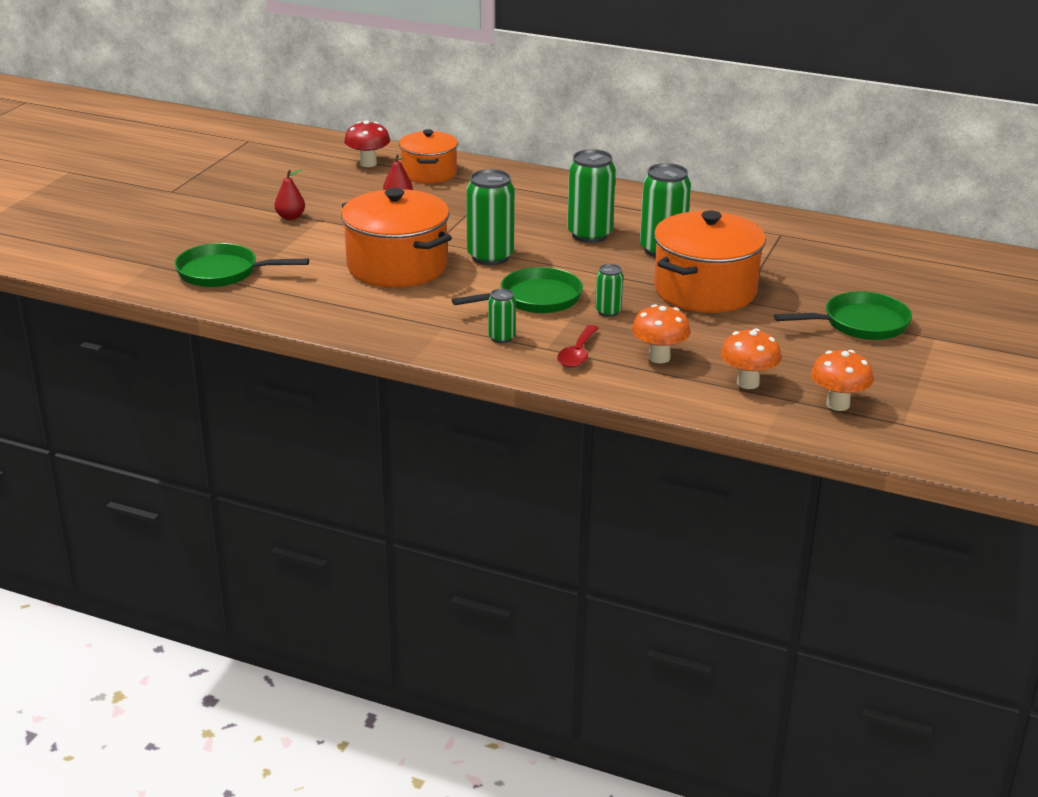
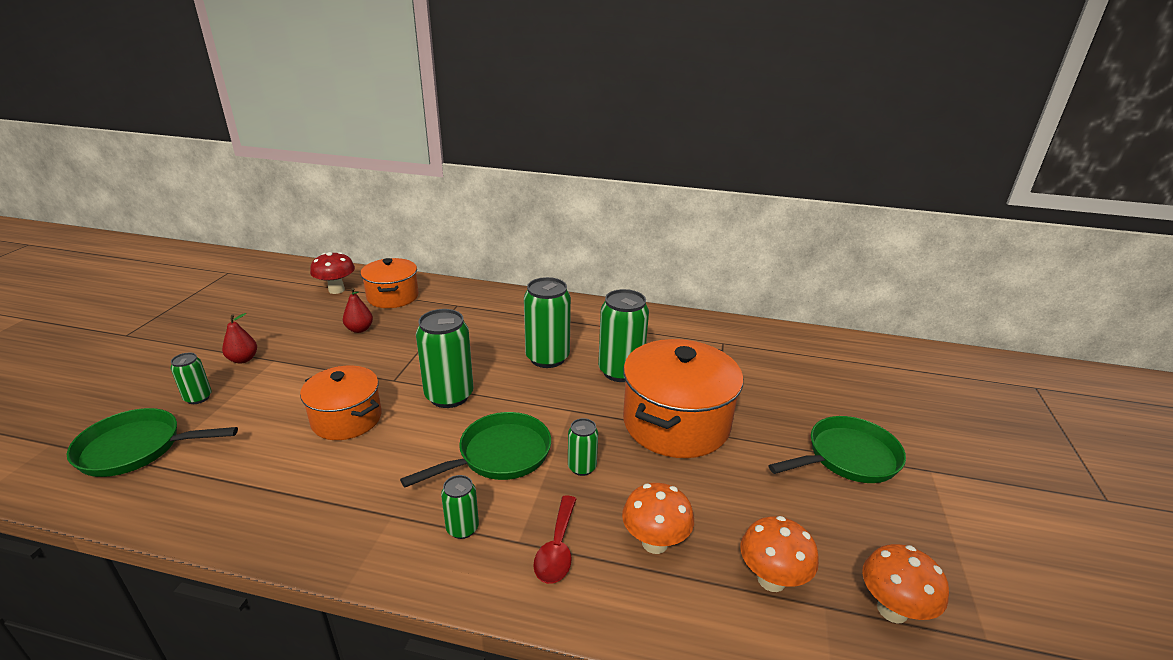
camera: 10 degrees left, 0 degrees up
(260, 243) = (198, 398): none -> green can
(397, 266) = (347, 419): orange pot -> orange pot, size x0.63

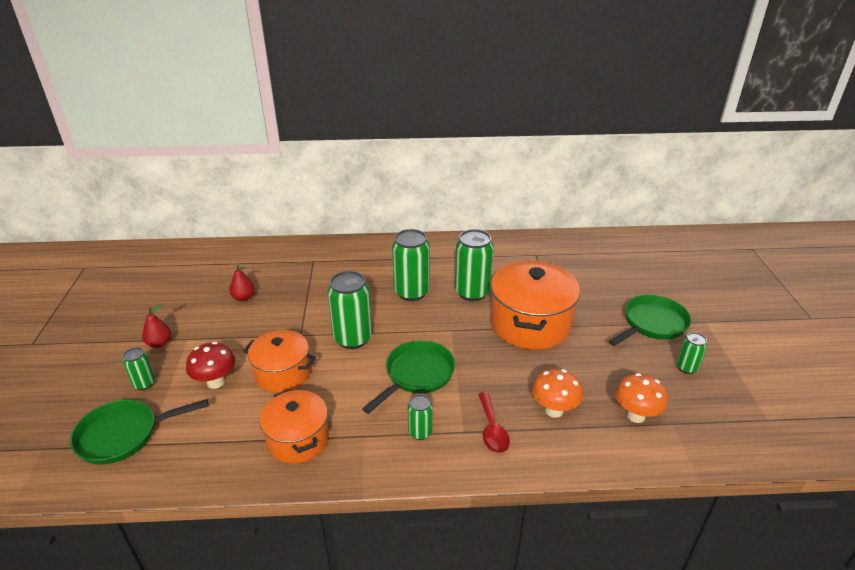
camera: 15 degrees left, 5 degrees up
(336, 290) = (199, 266): red mushroom -> red mushroom (216, 382)
(393, 297) = (253, 263): orange pot -> orange pot (298, 439)
(582, 467) = (480, 370): green can -> green can (686, 368)
(892, 610) = (711, 416): orange mushroom -> none

